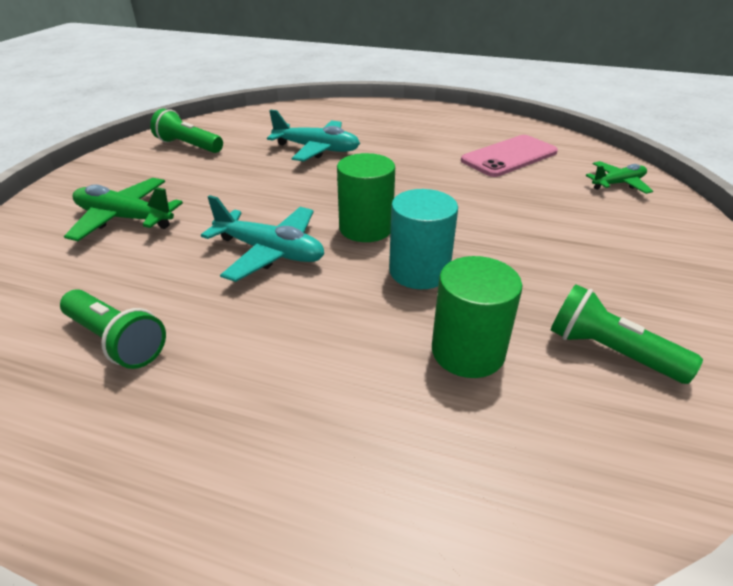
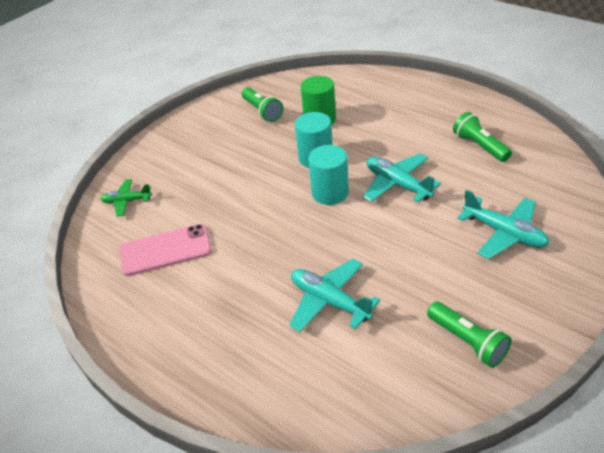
camera: 155 degrees left, 5 degrees up
(125, 218) = (504, 233): green plane -> turquoise plane
(366, 228) = (330, 193): green cylinder -> turquoise cylinder

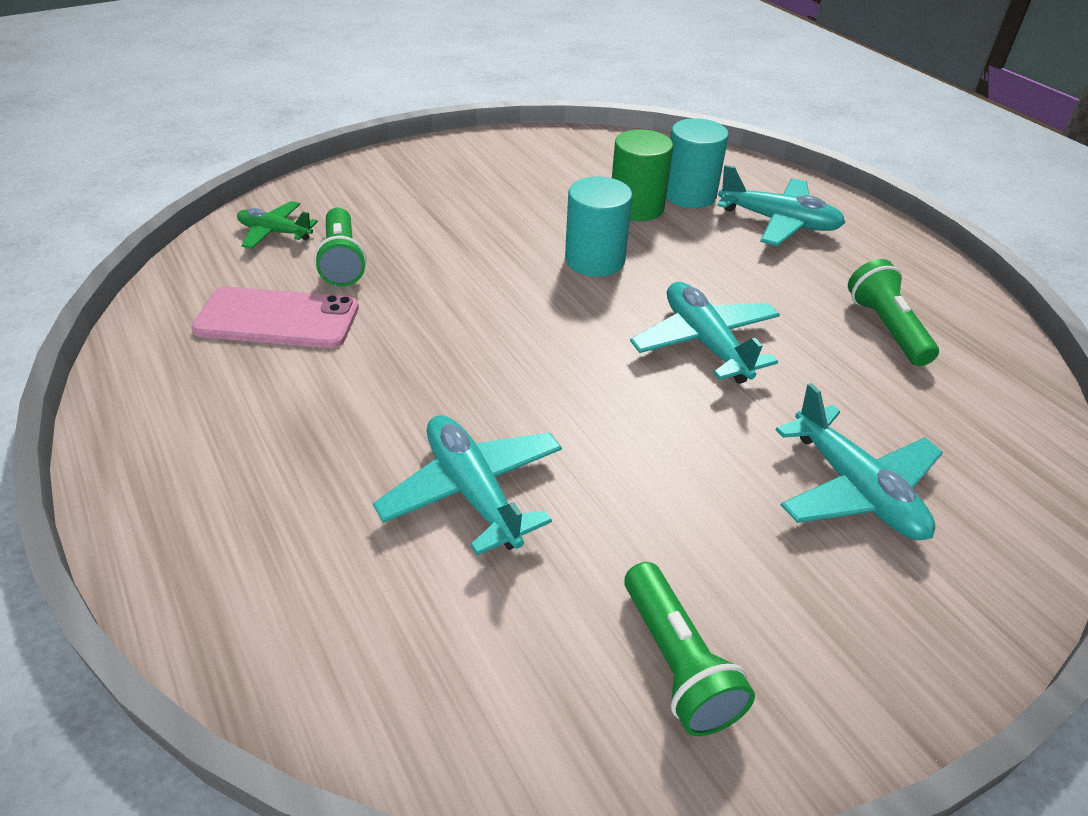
camera: 15 degrees right, 0 degrees up
(262, 111) = (555, 171): green flashlight -> green flashlight (342, 261)
(330, 193) = (584, 319): turquoise cylinder -> turquoise cylinder (689, 195)
(398, 104) = (778, 222): none -> turquoise plane

